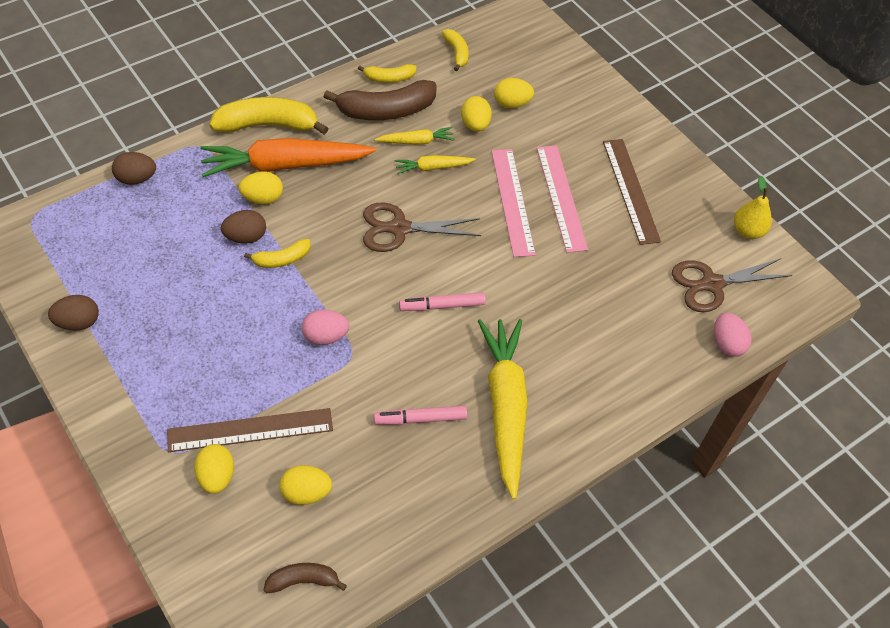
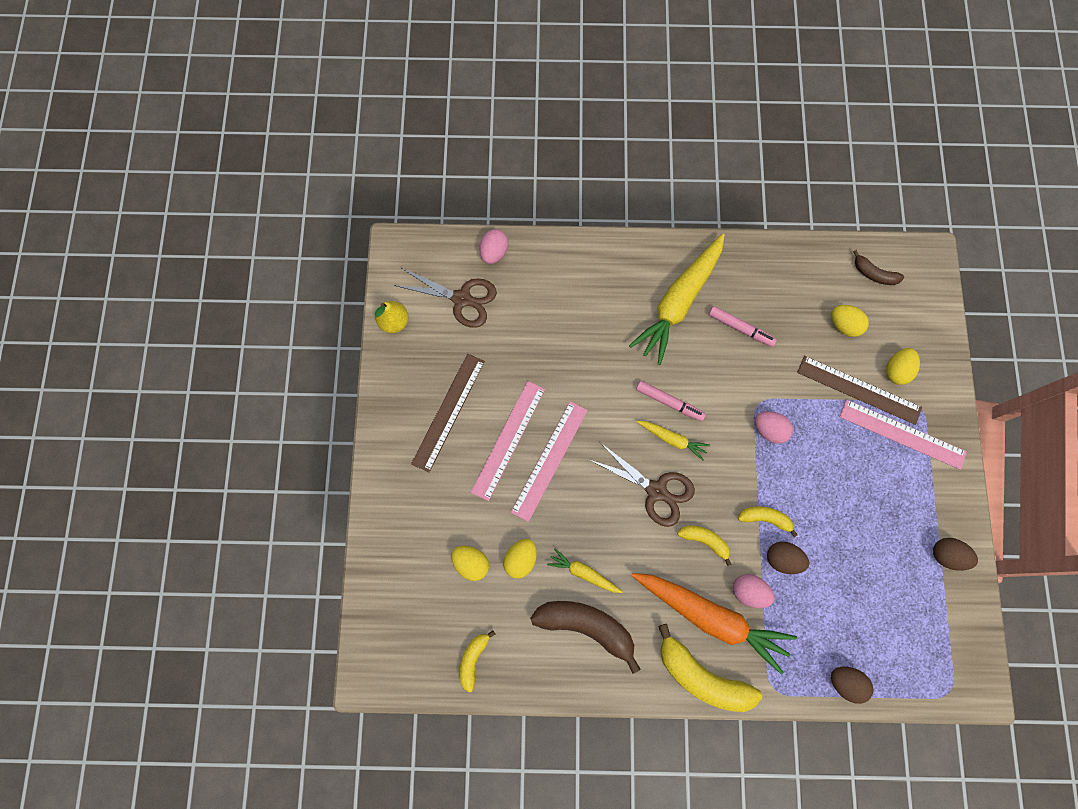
camera: 140 degrees left, 20 degrees up
(178, 411) = (902, 434): none -> pink ruler
(263, 198) = (748, 591): yellow egg -> pink egg
(389, 78) = (558, 666): yellow banana -> yellow banana (704, 541)
(432, 168) = (589, 535): yellow carrot -> yellow carrot (672, 439)

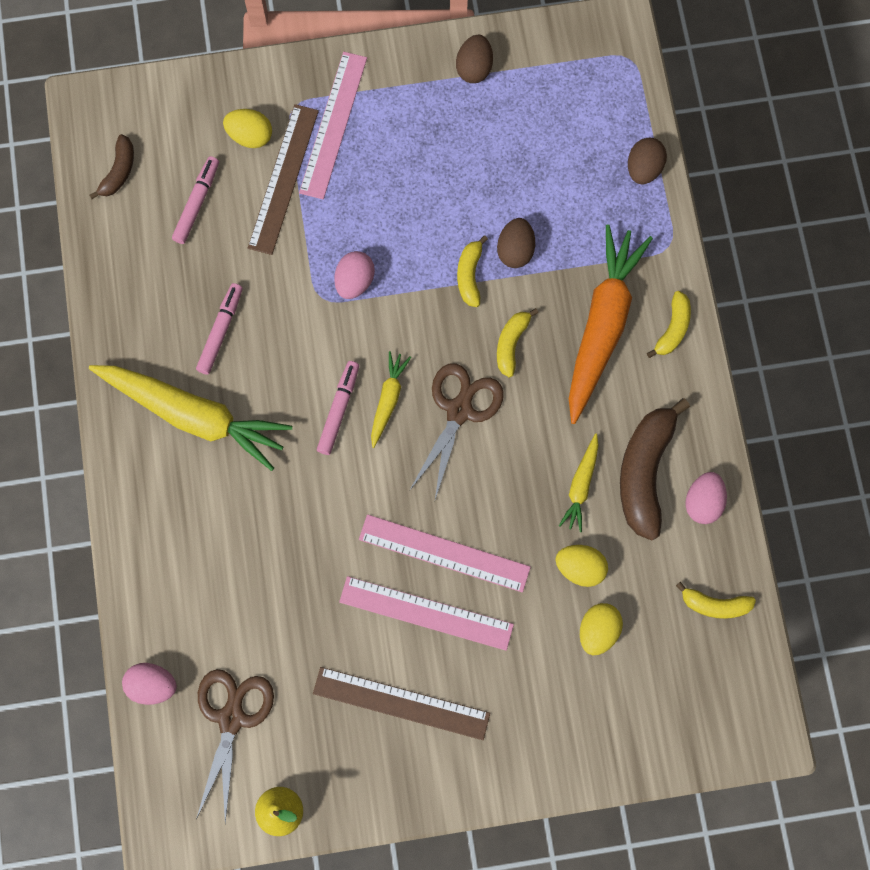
camera: 100 degrees left, 0 degrees up
(701, 675) = (672, 329): yellow banana -> yellow banana, size x0.53
(748, 591) = (562, 285): pink egg -> pink egg (703, 502)
(844, 325) = (197, 203): yellow egg -> pink marker

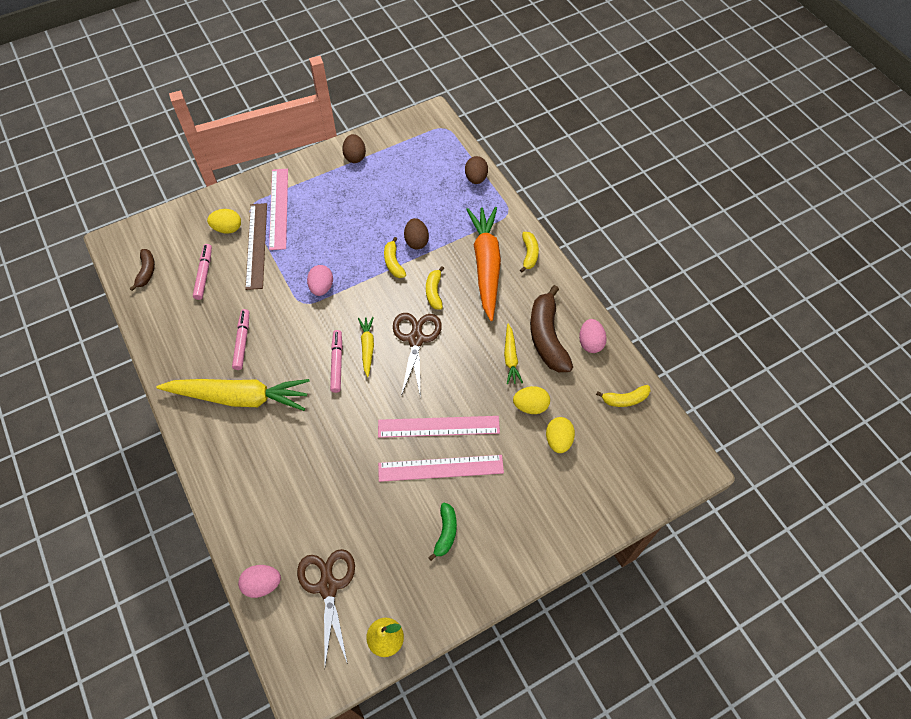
camera: 20 degrees left, 15 degrees down
(401, 703) = (445, 533): brown ruler -> green banana

